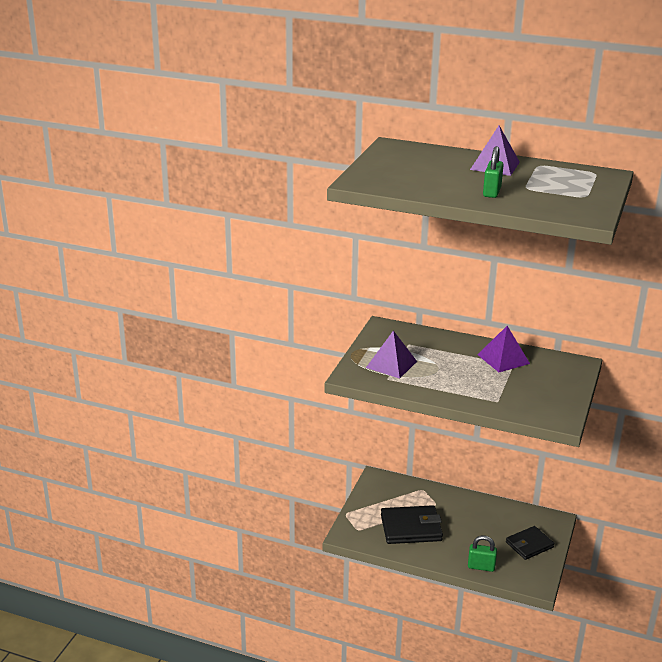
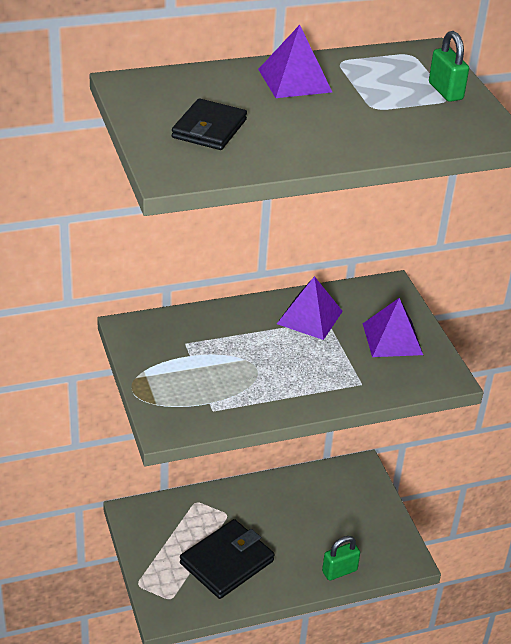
camera: 40 degrees left, 10 degrees up
(391, 364) = (196, 385): purple pyramid -> purple pyramid (392, 339)
(492, 192) = (347, 130): green padlock -> green padlock (445, 91)
(529, 545) = (363, 514): black wallet -> black wallet (209, 129)

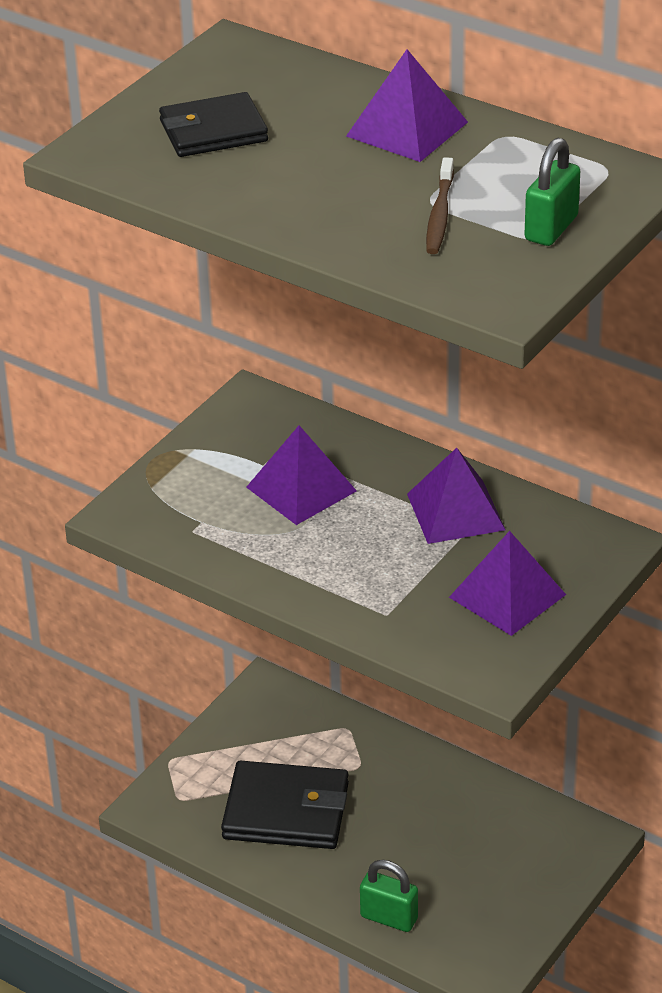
camera: 55 degrees right, 0 degrees up
(227, 354) = (301, 489): none -> purple pyramid
(391, 111) = (439, 215): none -> brown toothbrush

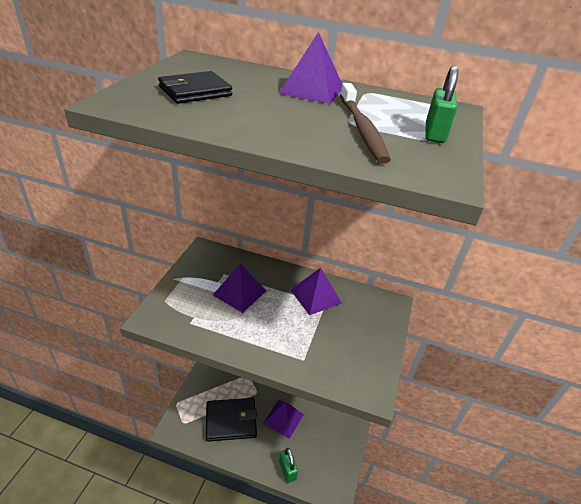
camera: 20 degrees left, 0 degrees up
(389, 918) = (287, 470): green padlock -> green padlock turned 60 degrees clockwise
(439, 215) = (362, 129): brown toothbrush -> brown toothbrush, size x1.53
(507, 595) = (358, 339): purple pyramid -> purple pyramid (283, 418)

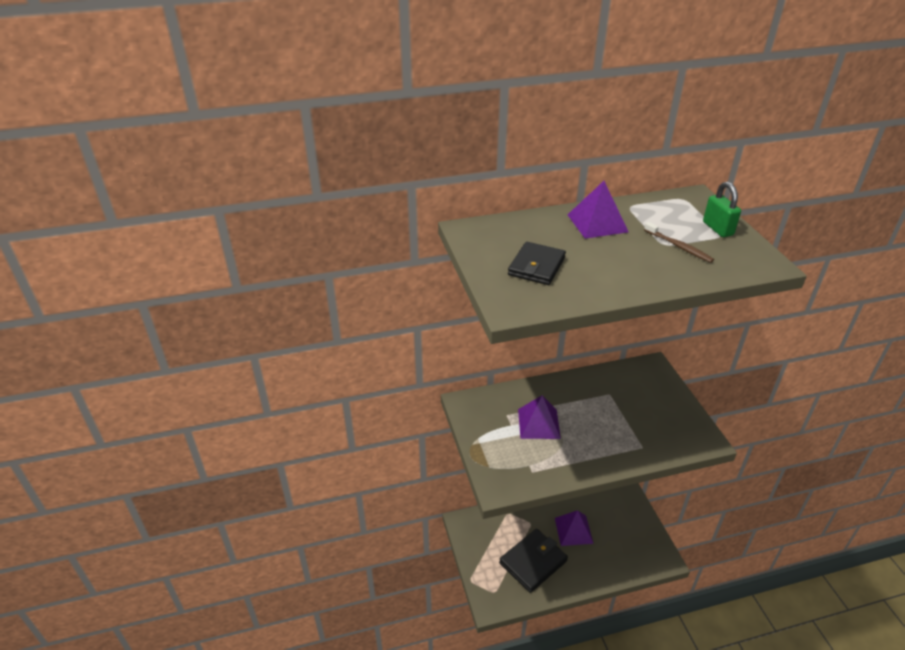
camera: 30 degrees left, 0 degrees up
(287, 470) = (615, 569): green padlock -> none
(316, 296) = (596, 391): purple pyramid -> none
(362, 129) = (679, 246): brown toothbrush -> brown toothbrush, size x0.65

